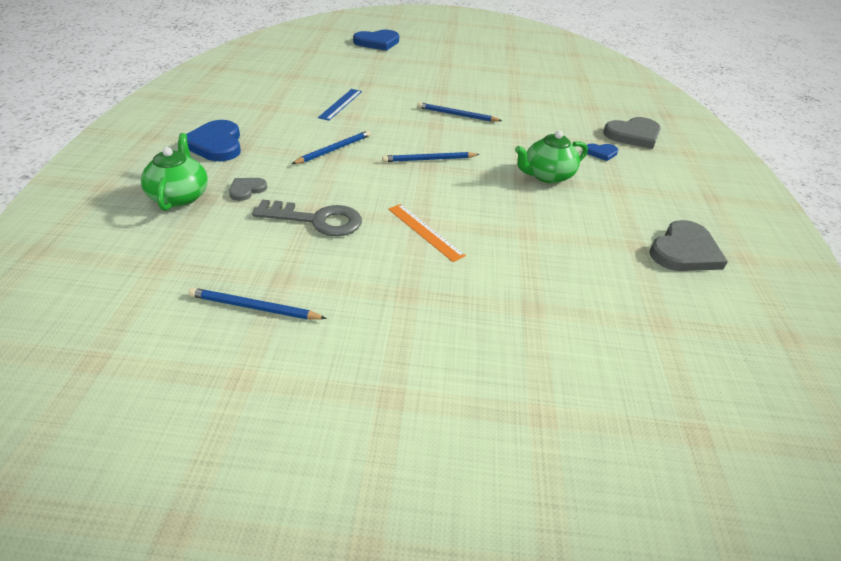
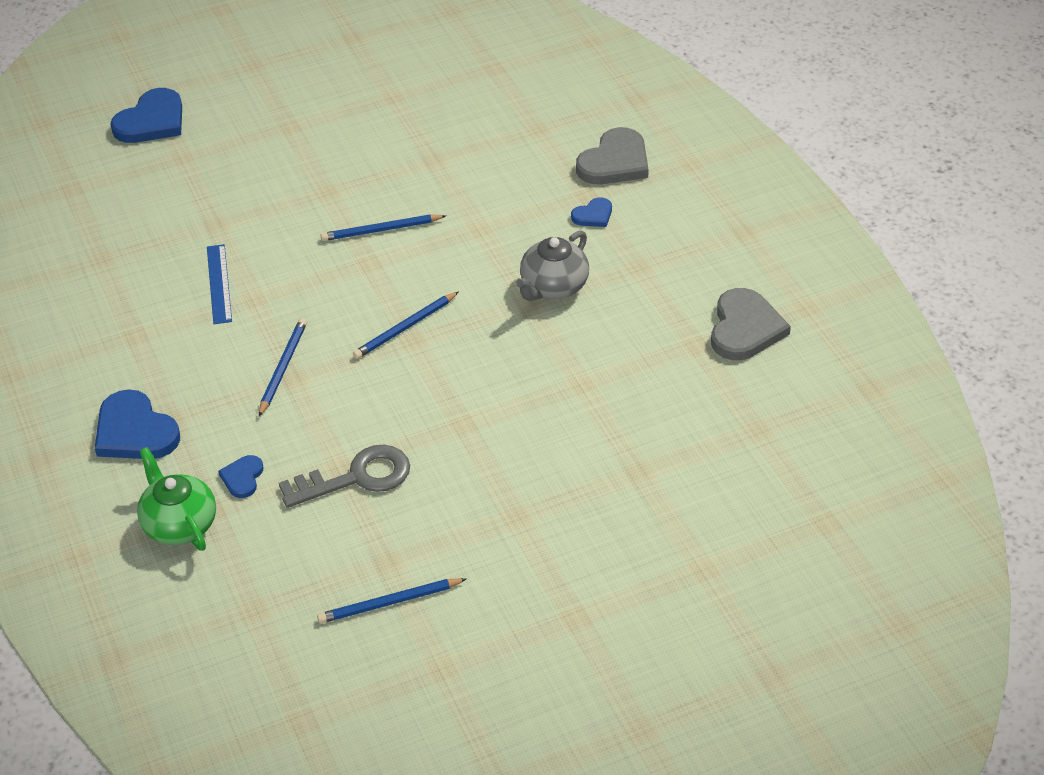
camera: 25 degrees left, 5 degrees up
(246, 190) = (242, 478): grey heart -> blue heart
(425, 231) = (478, 435): orange ruler -> none
(546, 176) = (553, 287): green teapot -> grey teapot

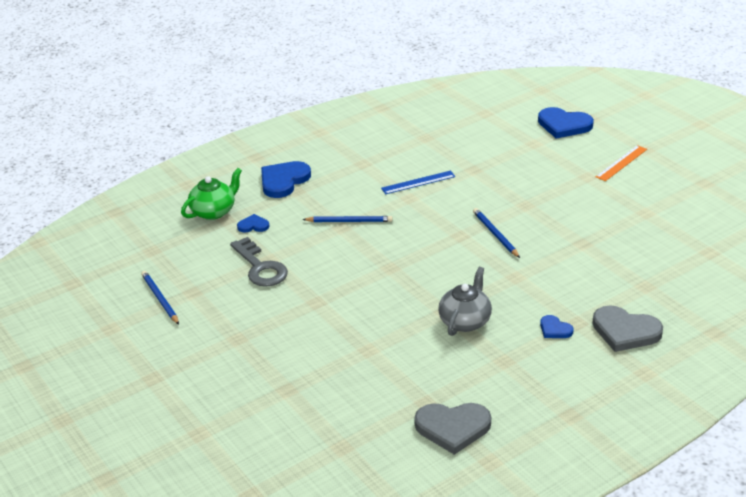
camera: 80 degrees right, 10 degrees down
(274, 91) = (621, 163): none -> orange ruler
(405, 328) = (401, 262): blue pencil -> none
(553, 287) = (465, 321): grey teapot -> grey teapot turned 90 degrees clockwise

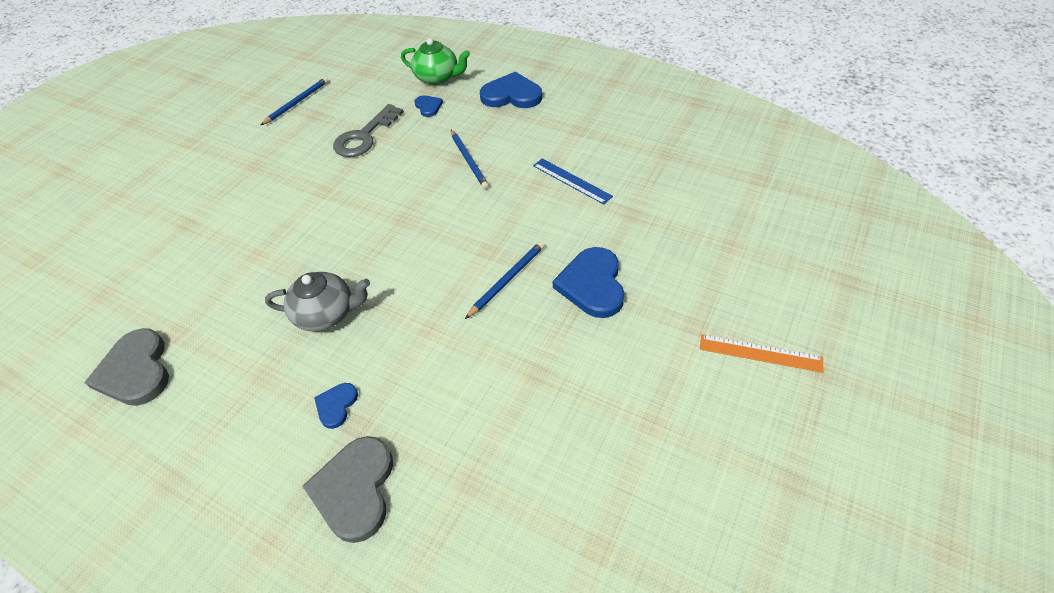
camera: 65 degrees right, 15 degrees up
(564, 125) = (801, 259): blue heart -> blue heart (592, 284)

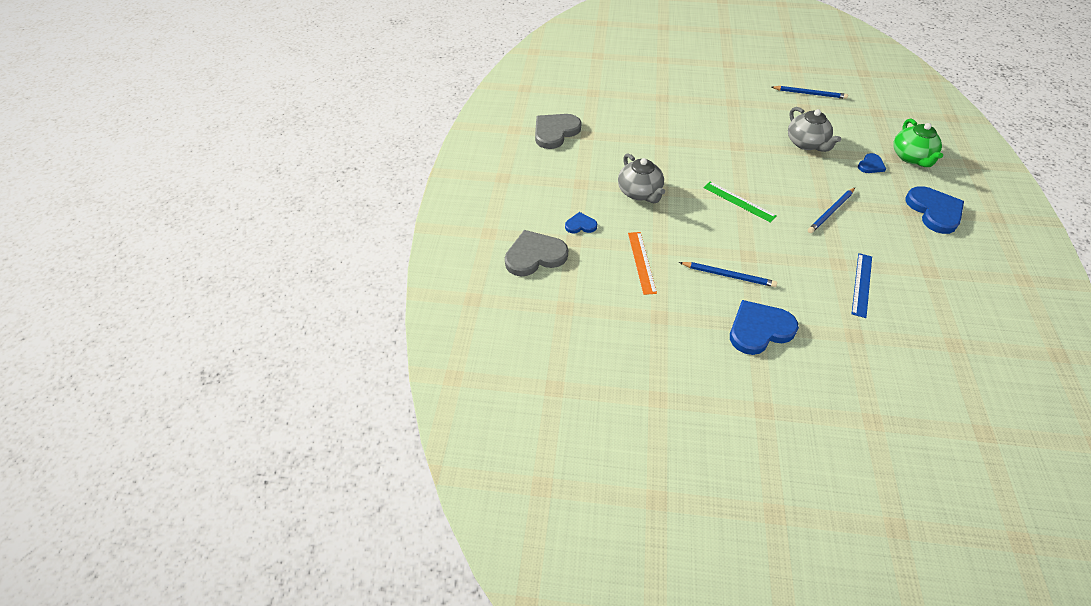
camera: 65 degrees right, 0 degrees up
(364, 136) = (806, 143): grey key -> grey teapot
(407, 225) = (739, 201): none -> green ruler
(760, 353) = (765, 462): orange ruler -> orange ruler (641, 262)

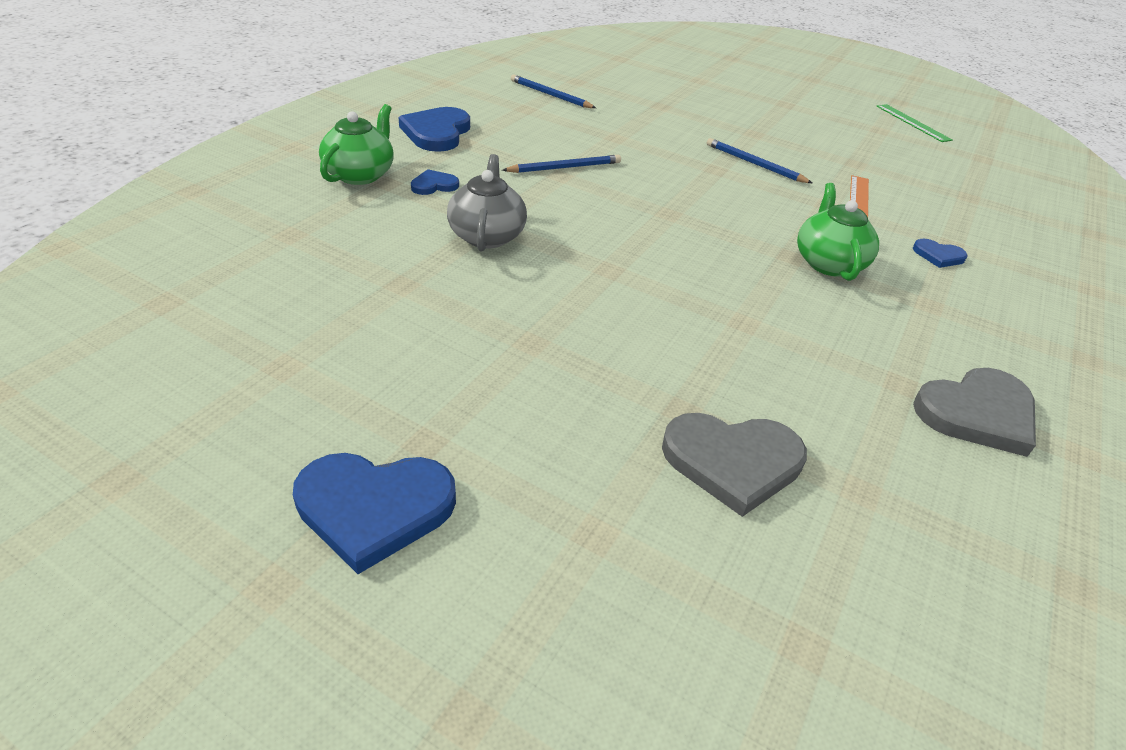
camera: 160 degrees left, 10 degrees down
(535, 255) = (1011, 246): grey heart -> grey heart (732, 461)
(639, 193) = (828, 263): grey teapot -> green teapot
(739, 201) = (679, 210): green ruler -> green ruler (913, 123)
(759, 329) = (752, 131): blue heart -> blue heart (374, 508)
(809, 94) = (351, 303): blue pencil -> blue pencil (550, 95)
(862, 284) = (611, 121): blue ruler -> none

